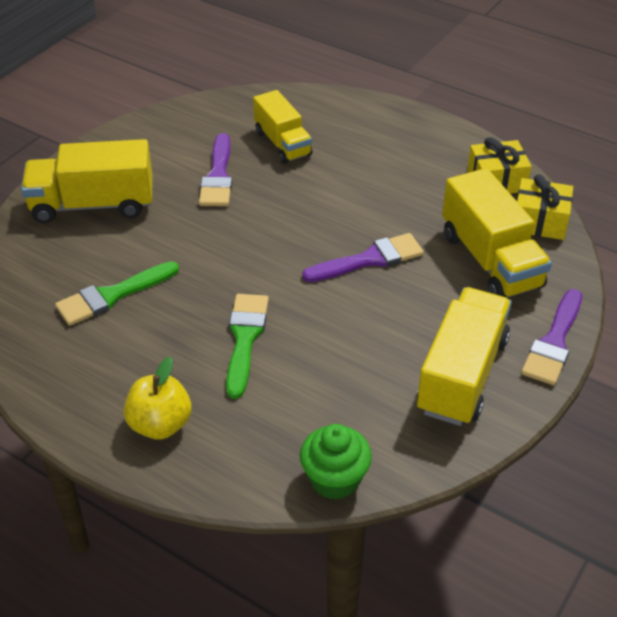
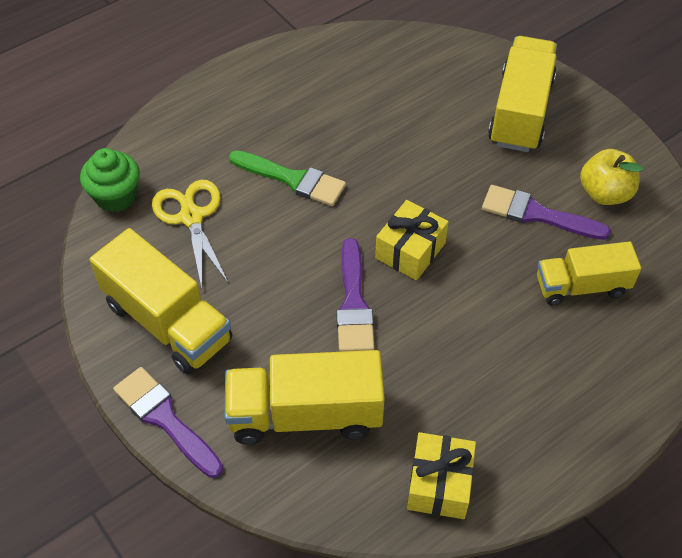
camera: 110 degrees right, 10 degrees up
(112, 295) = (387, 105): green brush -> none
(160, 424) = (228, 108): yellow apple -> yellow apple (605, 193)
(331, 402) = (191, 217): none -> yellow scissors
(539, 221) = (347, 497): yellow gift -> yellow gift (410, 250)

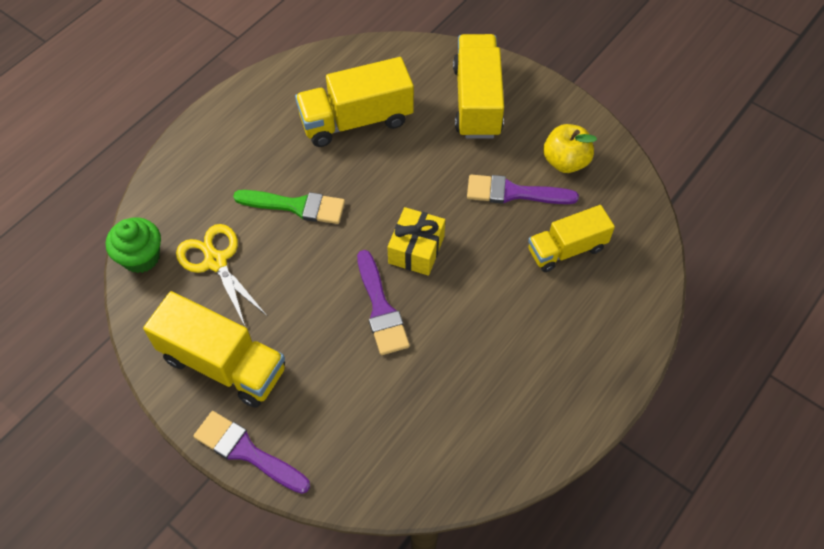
camera: 15 degrees left, 5 degrees up
(305, 414) = (366, 417): yellow truck -> yellow truck (356, 120)
(439, 484) = (494, 450): yellow gift -> none

